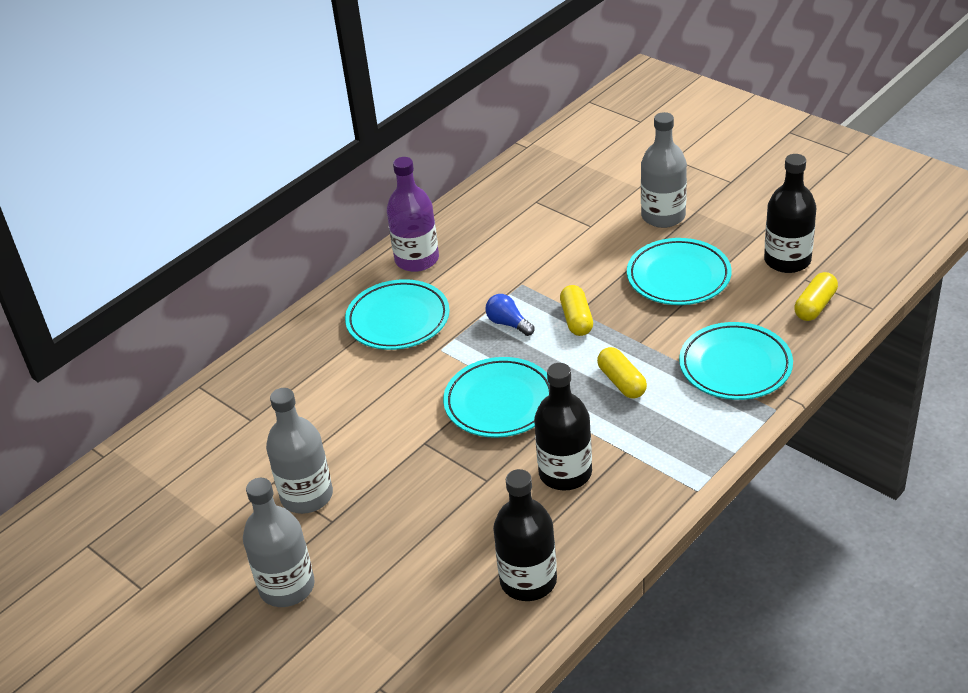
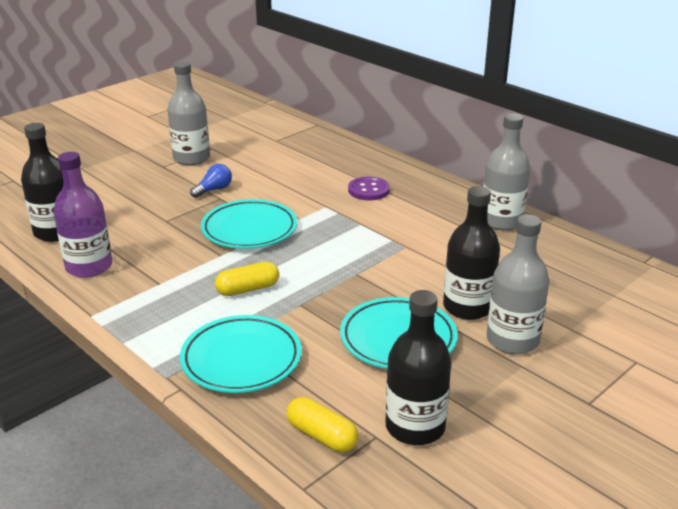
camera: 90 degrees right, 10 degrees down
(287, 587) = (116, 153): grey bottle -> grey bottle (501, 221)
(398, 320) = (368, 190): turquoise plate -> purple button
(417, 259) = (449, 199): purple bottle -> purple bottle (89, 266)
(508, 323) = (349, 237): blue light bulb -> blue light bulb (214, 190)
(565, 473) = (152, 253): black bottle -> black bottle (467, 307)
(576, 319) = (344, 272): yellow capsule -> none

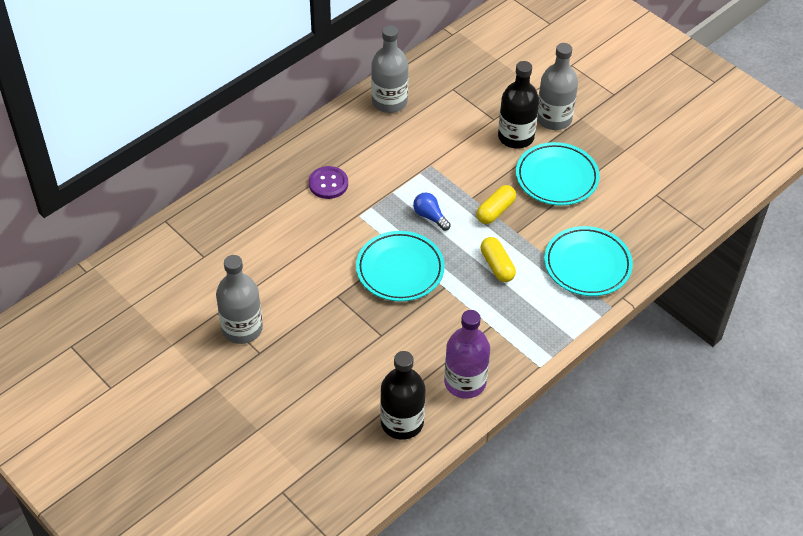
camera: 90 degrees left, 20 degrees up
(214, 190) = (319, 302): blue light bulb -> blue light bulb (430, 216)
(322, 436) = (659, 220): yellow capsule -> yellow capsule (495, 211)
(415, 427) = (645, 175): black bottle -> none

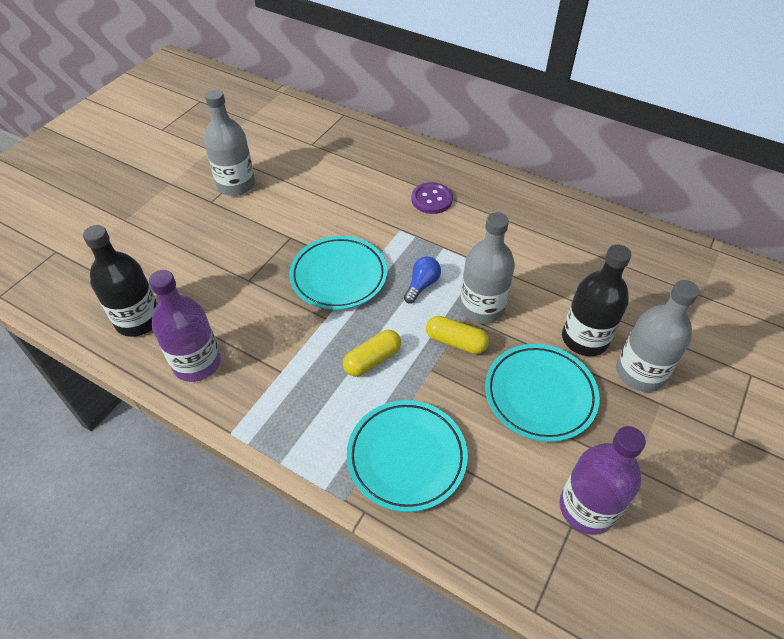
camera: 75 degrees right, 0 degrees up
(389, 102) = (569, 218): grey bottle -> grey bottle (482, 308)
(646, 183) = (587, 508): none -> purple bottle

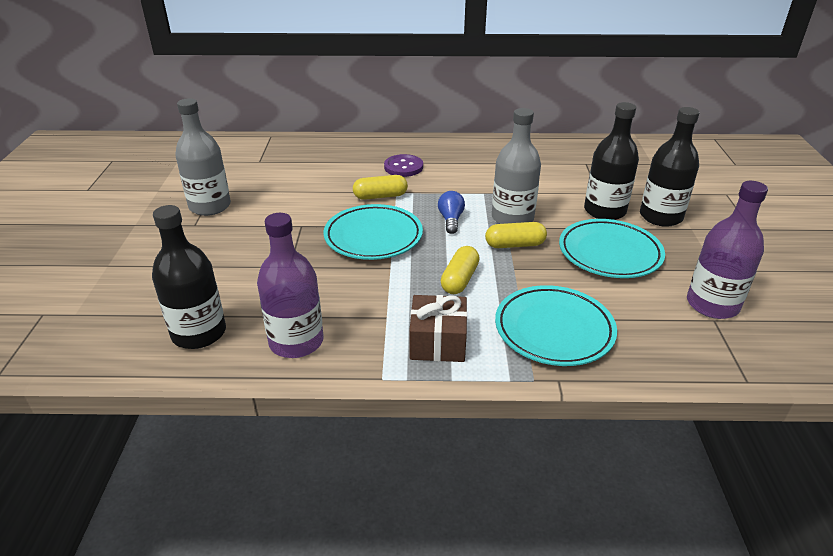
camera: 30 degrees left, 15 degrees down
(300, 419) = (438, 342): none -> brown gift
(382, 229) = (380, 196): none -> yellow capsule
(640, 373) = (660, 217): grey bottle -> black bottle

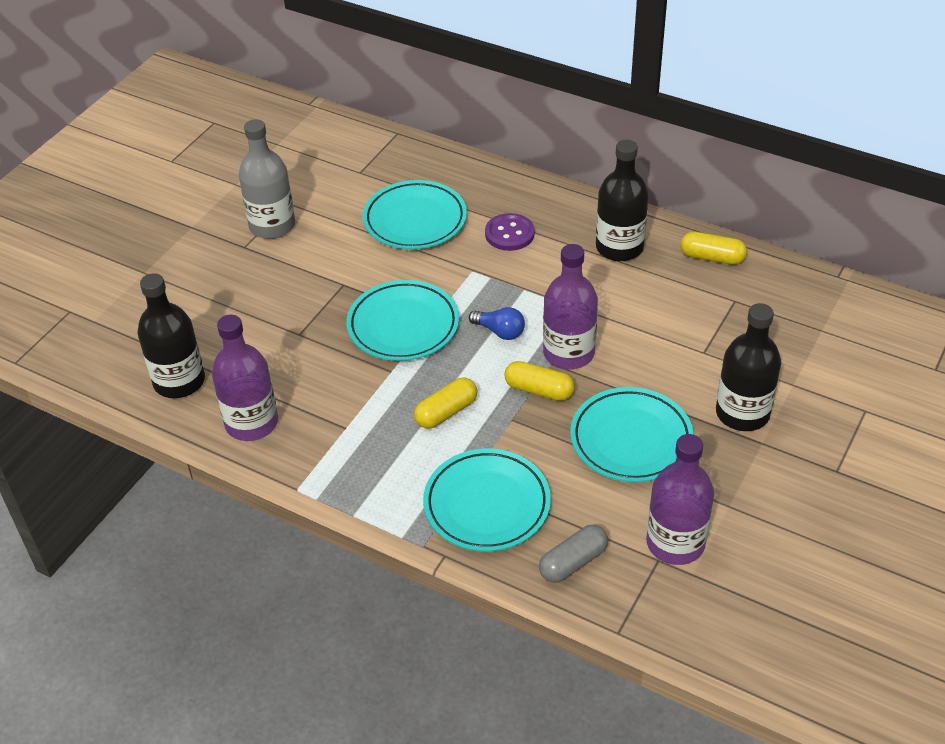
camera: 30 degrees right, 10 degrees up
(326, 176) = (415, 220): none -> turquoise plate
(380, 196) = (451, 271): yellow capsule -> yellow capsule (712, 257)
(438, 342) = (371, 473): brown gift -> none
(451, 220) = (500, 331): blue light bulb -> blue light bulb turned 90 degrees clockwise
(512, 218) = (568, 353): grey bottle -> purple bottle
(604, 211) = (683, 381): black bottle -> black bottle (619, 247)
(660, 345) = (573, 562): none -> grey capsule

